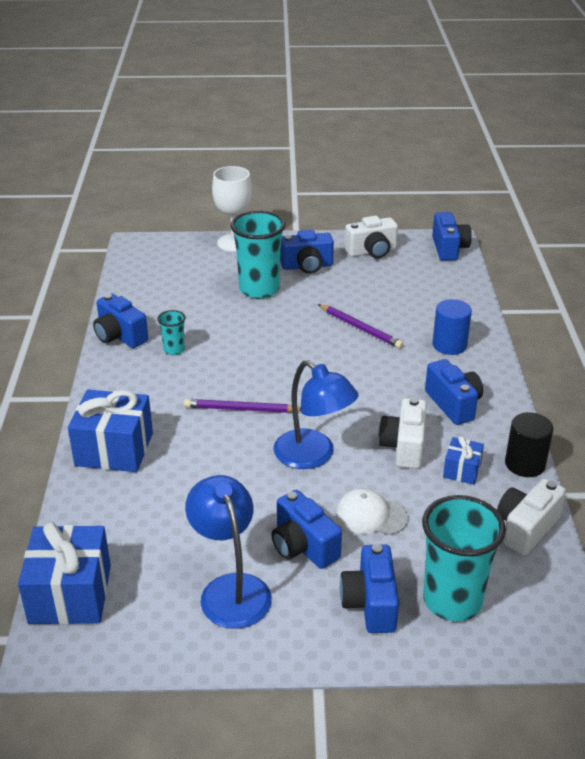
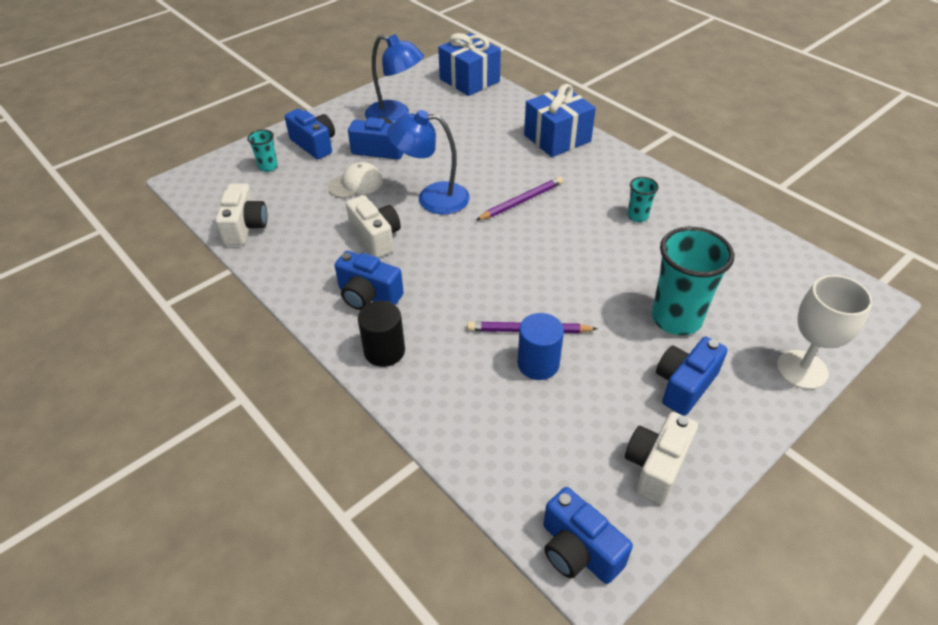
camera: 140 degrees right, 10 degrees up
(120, 336) = (692, 204): blue camera -> none
(449, 345) = (426, 362): blue cylinder -> blue cylinder (538, 364)
(452, 600) = (268, 167): turquoise cup -> turquoise cup, size x0.48
(462, 470) = (318, 243): blue gift -> none
(525, 464) = (272, 273): black cylinder -> black cylinder (384, 351)

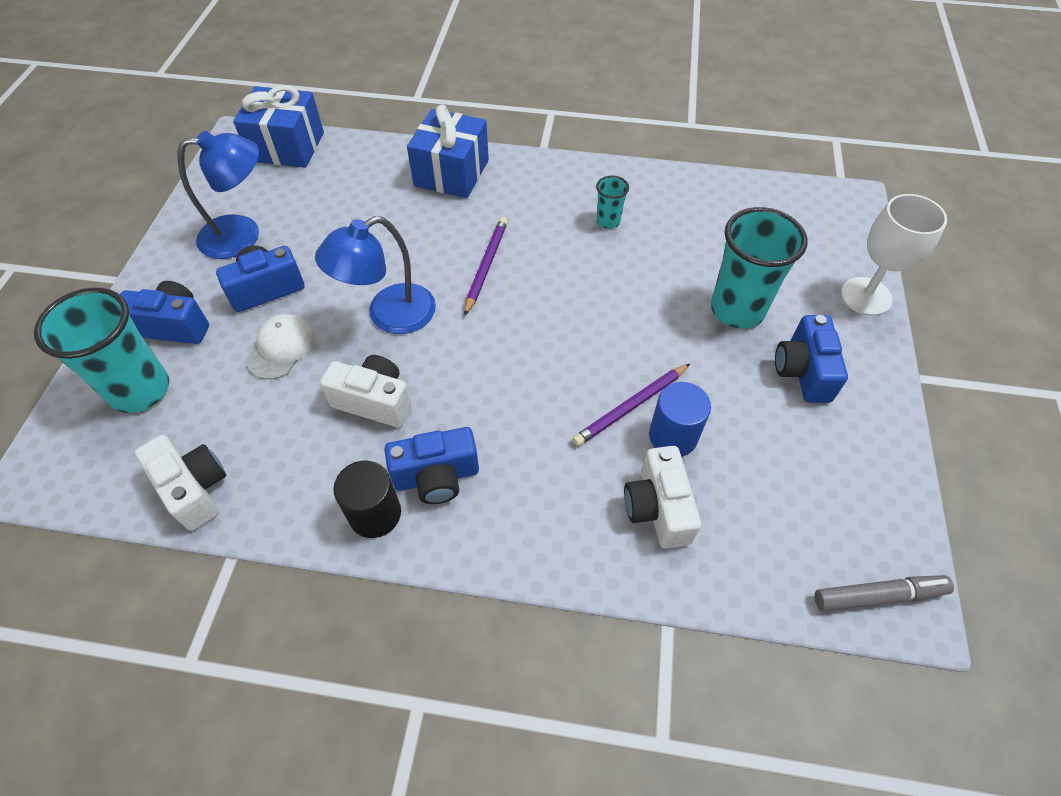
camera: 40 degrees left, 10 degrees up
(268, 167) = (140, 390): turquoise cup -> turquoise cup, size x2.09
(384, 351) = (519, 529): black cylinder -> black cylinder (375, 514)
(578, 550) = (878, 596): blue camera -> grey marker
(656, 466) = (855, 466): white camera -> white camera (657, 508)

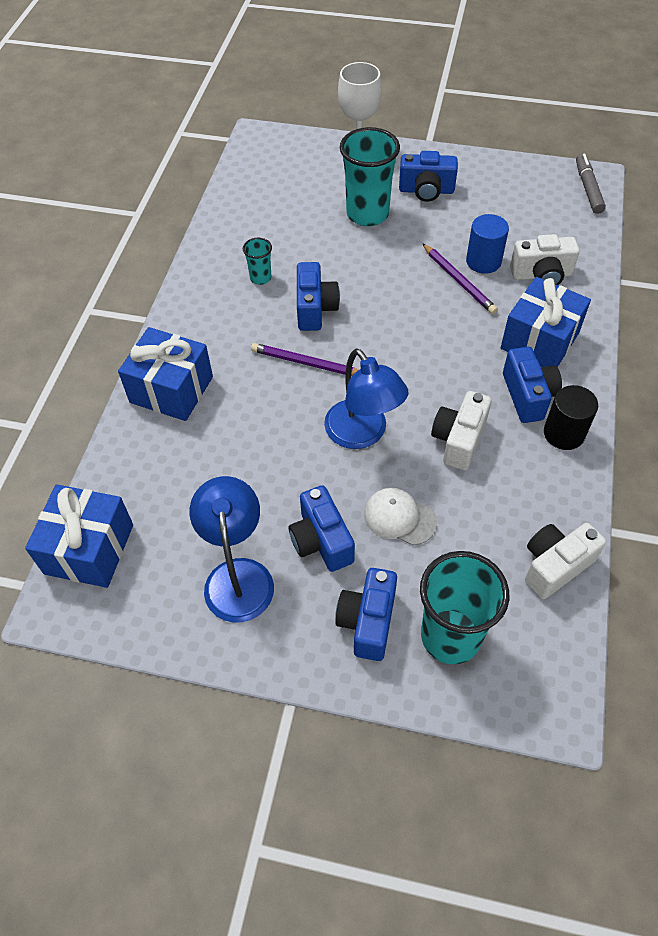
camera: 85 degrees left, 0 degrees up
(530, 497) = (539, 341): none -> blue gift
(566, 268) = (315, 309): none -> blue camera

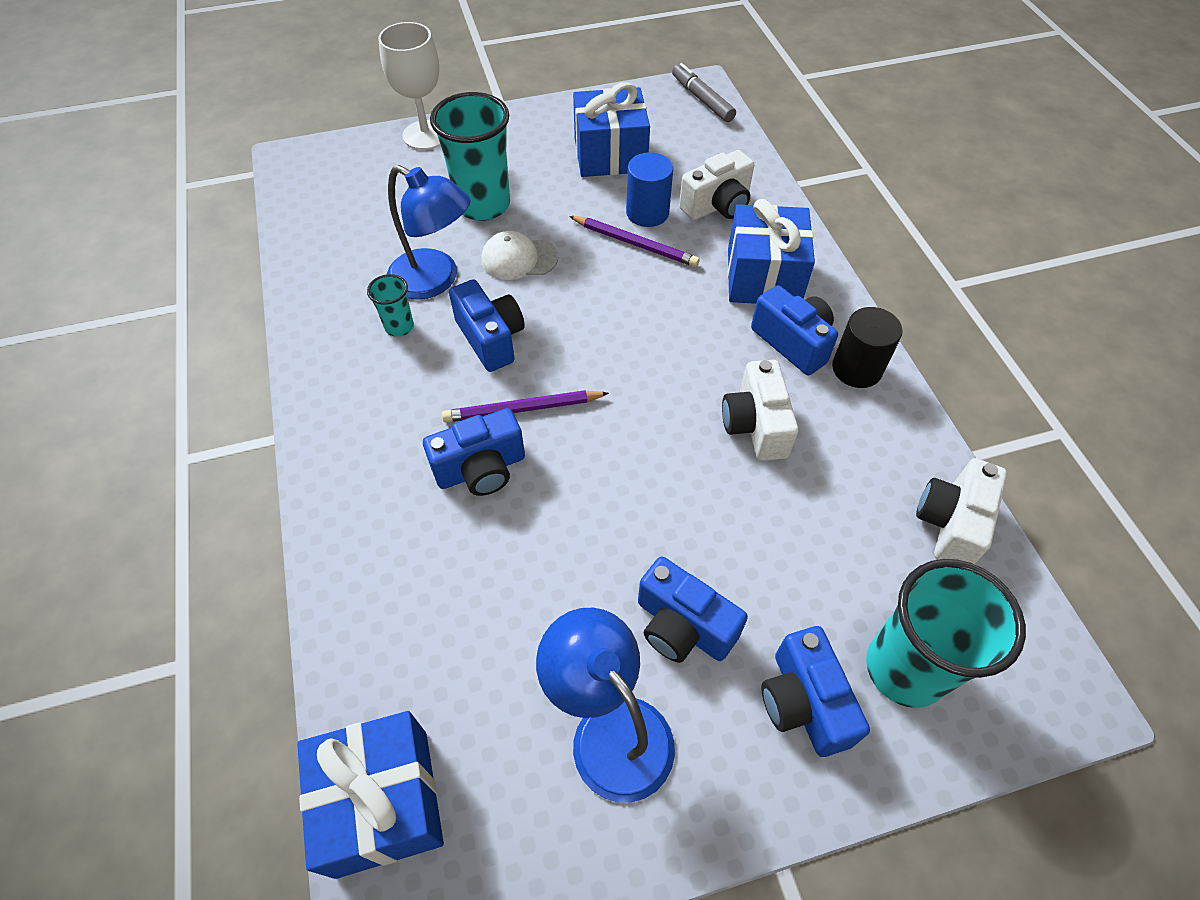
camera: 30 degrees left, 0 degrees up
(171, 389) = (367, 518): blue gift -> blue gift (610, 155)
(362, 434) = (644, 467): blue lamp -> blue lamp (435, 280)
(399, 518) = (753, 550): white cap -> white cap (519, 259)
(426, 190) = (534, 156): blue camera -> blue camera (481, 469)

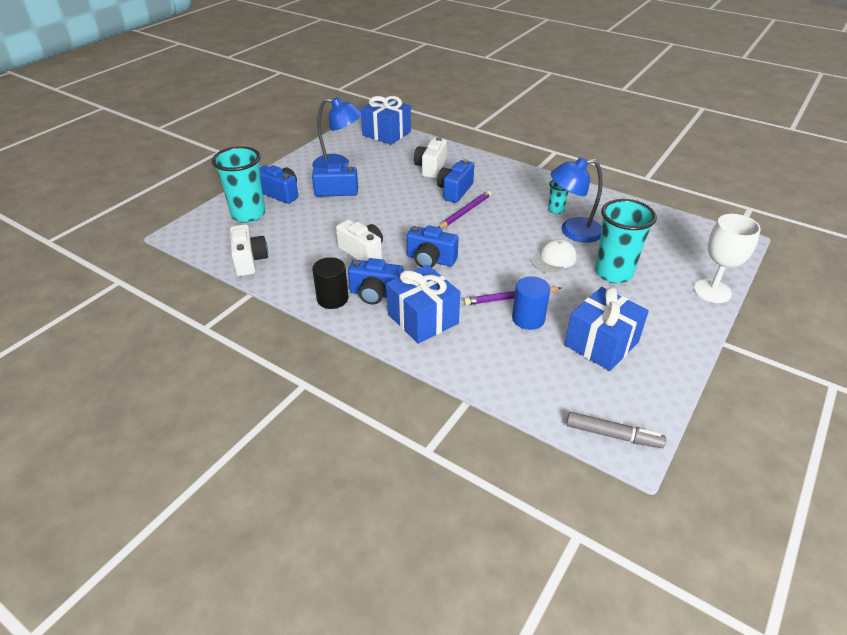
camera: 140 degrees right, 15 degrees down
(491, 338) = (514, 225): blue camera -> blue camera (430, 260)
(717, 205) = (495, 348): white camera -> white camera (431, 168)

